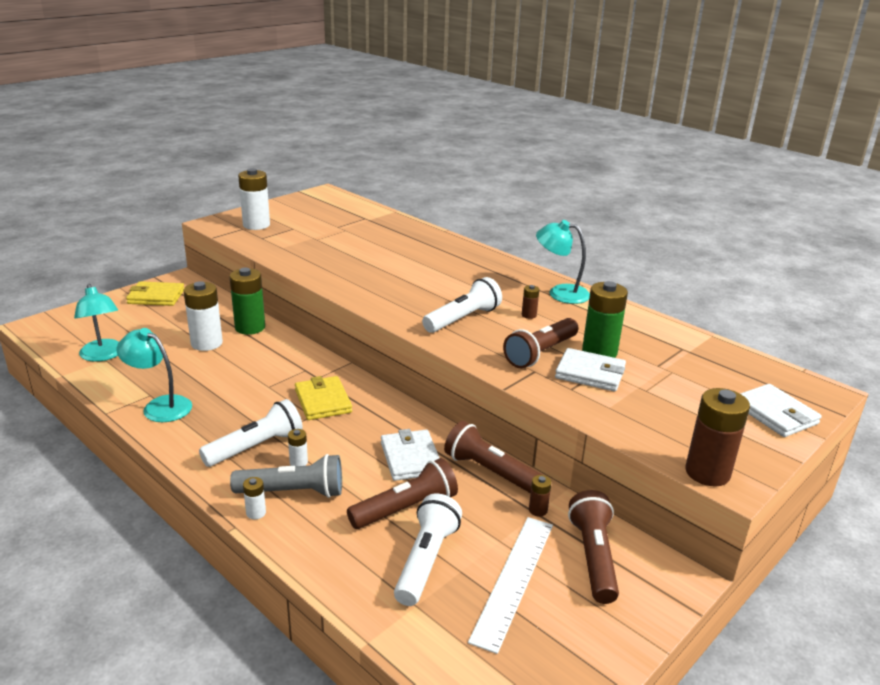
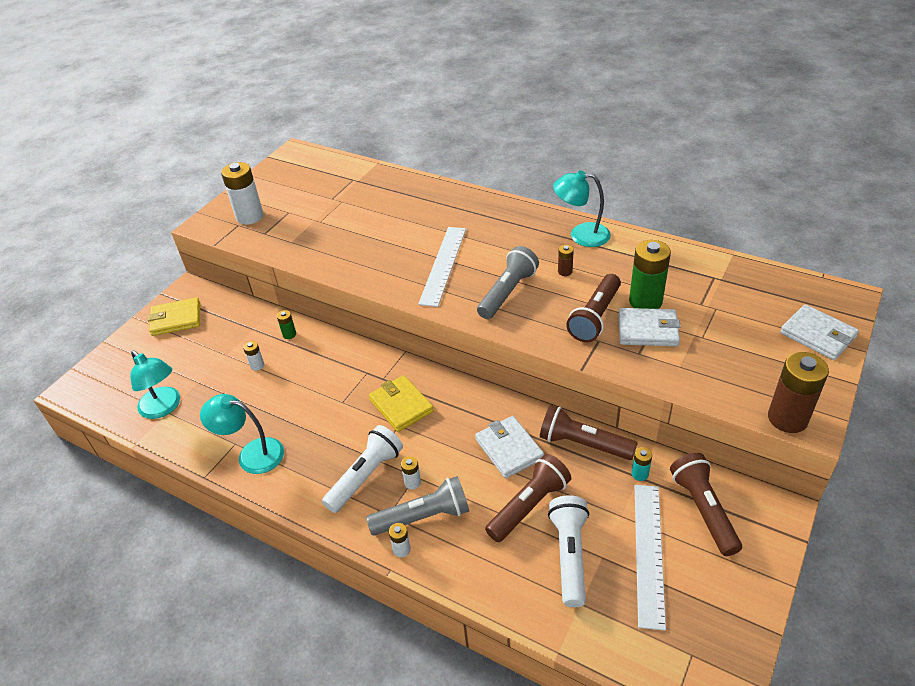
camera: 10 degrees left, 15 degrees up
(206, 343) = (257, 365): white battery -> white battery, size x0.46
(250, 327) = (289, 334): green battery -> green battery, size x0.46
(412, 288) = (443, 265): none -> white ruler
(463, 319) = (507, 292): white flashlight -> grey flashlight
(538, 510) = (640, 474): brown battery -> turquoise battery

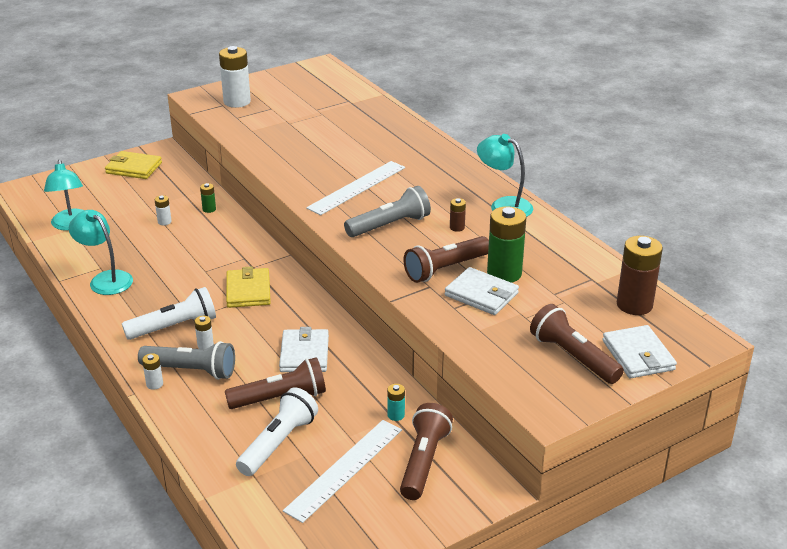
camera: 25 degrees right, 10 degrees down
(583, 444) = (370, 375): brown flashlight -> brown flashlight (573, 357)
(787, 418) = (531, 401): brown battery -> brown battery (634, 305)

